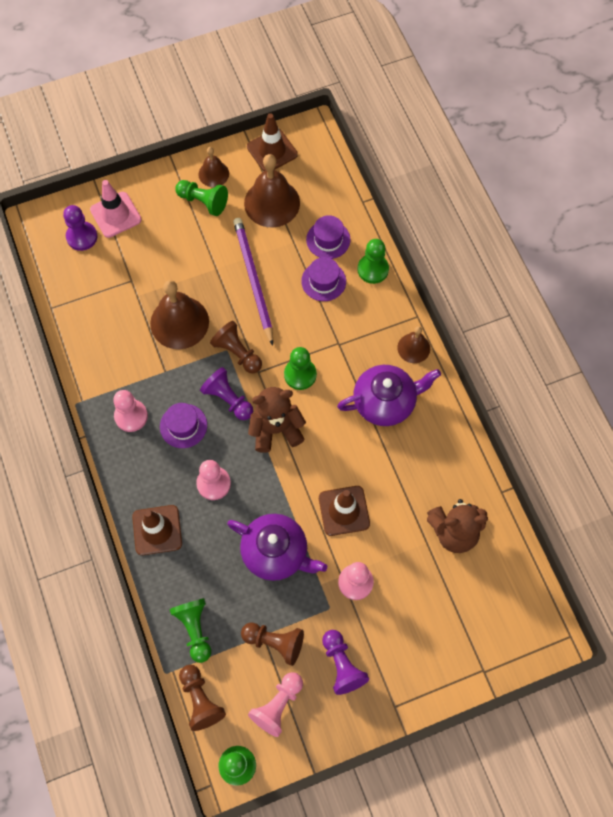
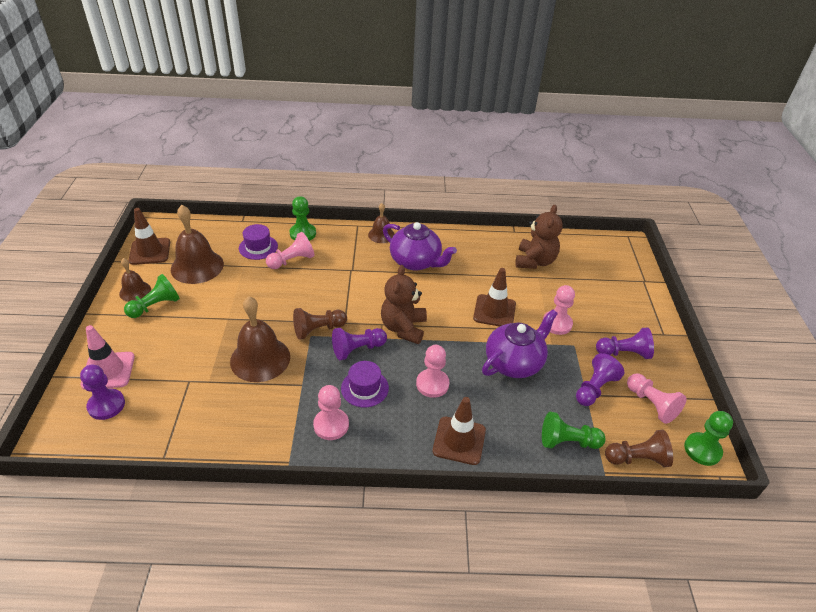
camera: 70 degrees left, 25 degrees down
(253, 280) = (258, 299): purple pencil -> none
(275, 642) = (594, 388): brown pawn -> purple pawn
(300, 374) = (363, 299): green pawn -> none
(323, 281) = (292, 261): purple hat -> pink pawn
(385, 402) = (416, 262): purple teapot -> purple teapot turned 120 degrees clockwise

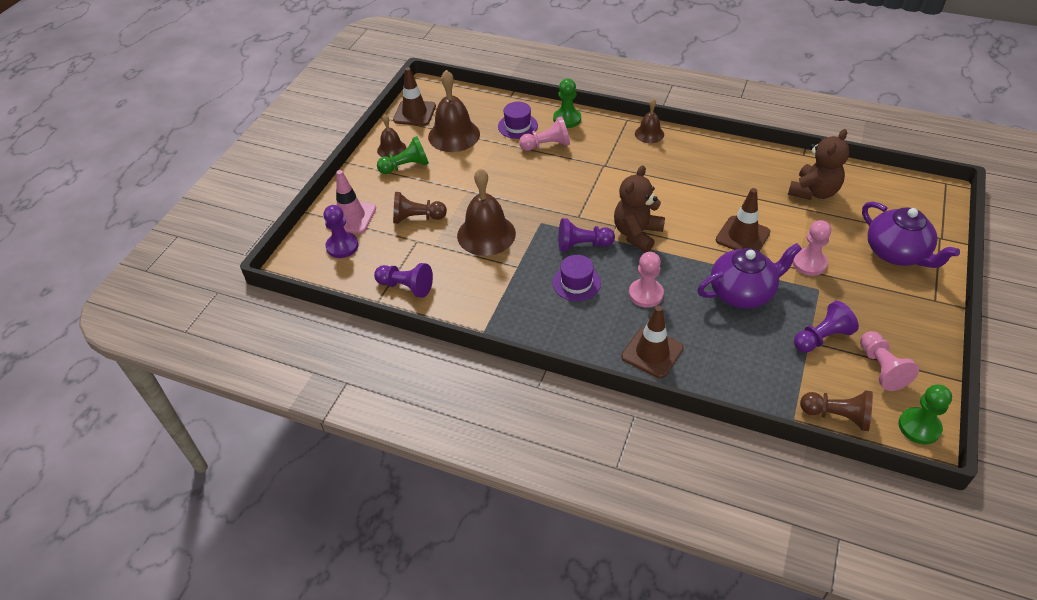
camera: 25 degrees right, 5 degrees up
(318, 330) = (550, 218): brown pawn -> brown pawn (417, 218)
(331, 425) = (532, 309): pink pawn -> none
(416, 262) = (676, 169): purple teapot -> purple teapot (896, 253)
(567, 442) = (766, 381): green pawn -> none
(623, 353) = (874, 310): purple pawn -> purple pawn (406, 287)

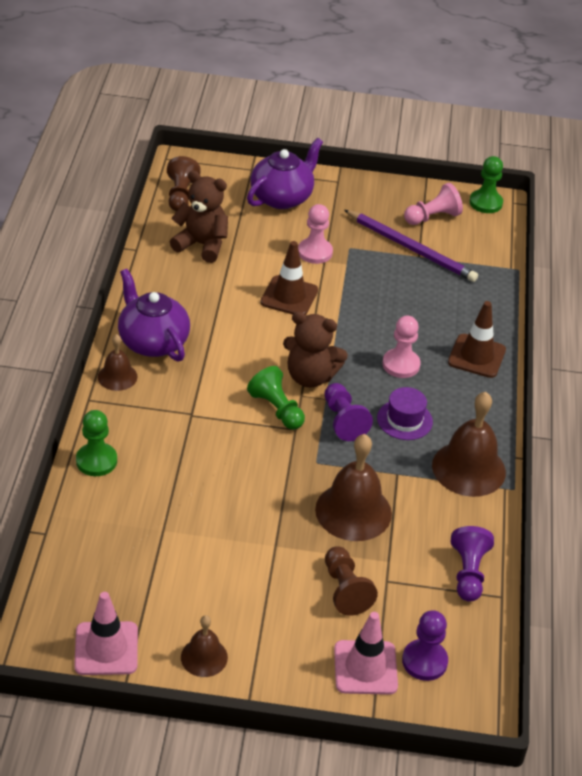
camera: 110 degrees left, 5 degrees down
(406, 166) = (241, 628): green pawn -> green pawn (277, 409)
(414, 113) = (106, 648): brown traffic cone -> pink traffic cone
(454, 135) = (155, 585): brown bell -> brown bell (468, 468)
(517, 126) = (121, 513): purple hat -> none
(547, 145) = (160, 475): pink pawn -> none
(742, 292) = (372, 297): purple teapot -> purple teapot (153, 342)
(821, 338) = (411, 249): purple pawn -> purple pencil
(837, 416) = (496, 244): brown pawn -> brown pawn (181, 195)

